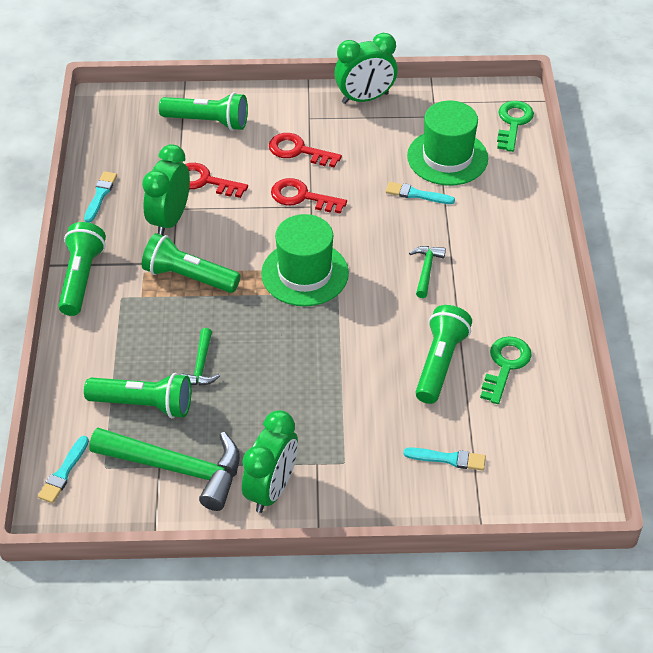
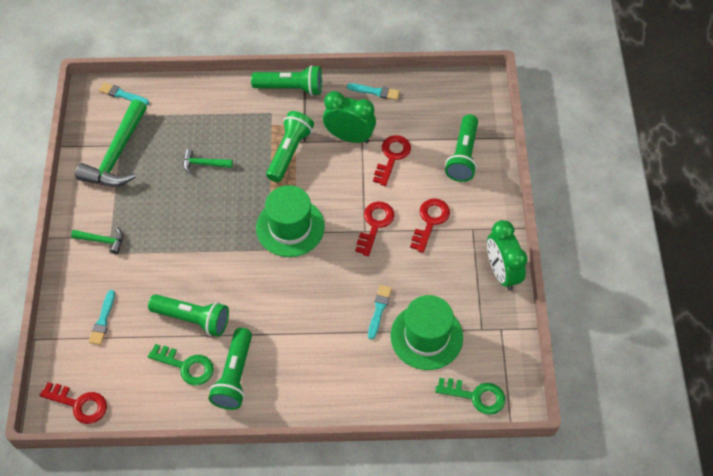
camera: 90 degrees right, 10 degrees up
(144, 404) = (172, 133): green flashlight -> green flashlight (234, 376)
(271, 489) = (93, 209): green clock -> none
(426, 270) = (291, 313): green hammer -> green hammer (102, 241)
(570, 472) = (79, 404): none -> red key

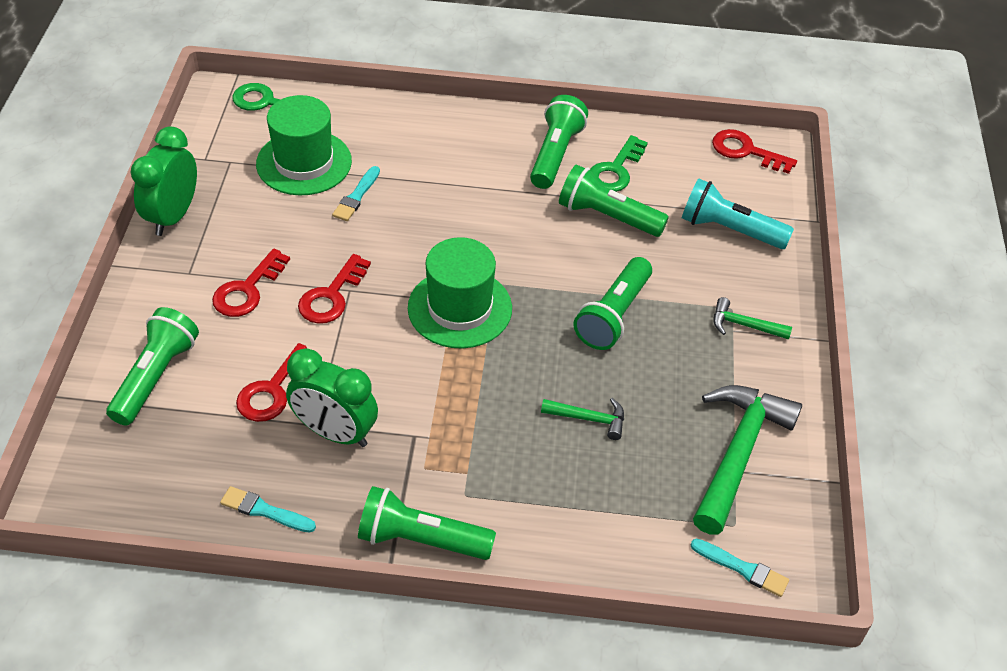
camera: 175 degrees left, 10 degrees down
(103, 320) = (729, 230): turquoise brush -> turquoise flashlight
(186, 366) = (615, 170): green key -> green key turned 90 degrees counterclockwise
(289, 152) = (442, 420): green flashlight -> green flashlight (613, 315)
(502, 272) = (173, 216): green clock -> green clock turned 150 degrees counterclockwise

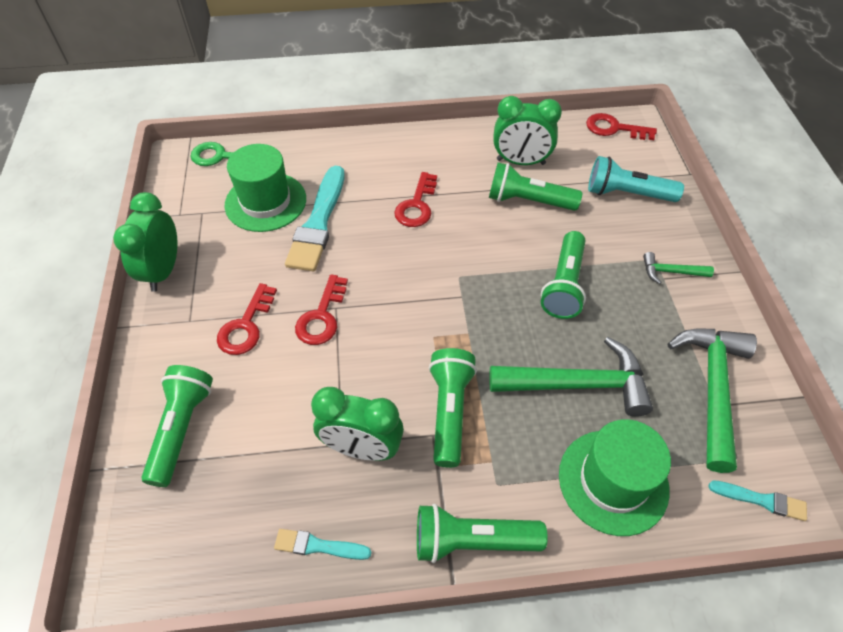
camera: 10 degrees left, 5 degrees up
(273, 390) = (294, 419): red key -> red key (417, 205)
(356, 196) = (318, 223): turquoise brush -> turquoise brush, size x2.03
(460, 308) = (435, 305): green hat -> green hat (613, 481)
(555, 154) = (469, 157): green flashlight -> green flashlight (450, 411)
(589, 419) = (578, 384): green hammer -> green hammer, size x2.07
(615, 170) = (520, 162): green key -> green clock

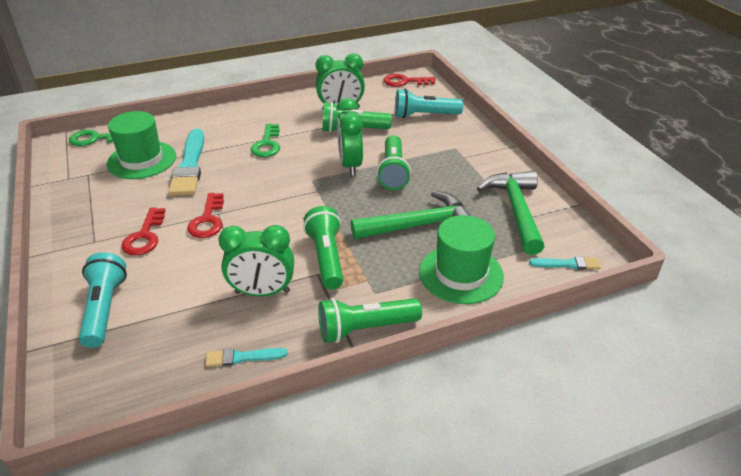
camera: 15 degrees left, 15 degrees down
(163, 271) = (62, 215): green clock -> green clock (350, 165)
(182, 428) = (105, 309): green flashlight -> turquoise flashlight
(417, 205) = (267, 144): red key -> green key
(670, 272) = (468, 153): green hammer -> none

